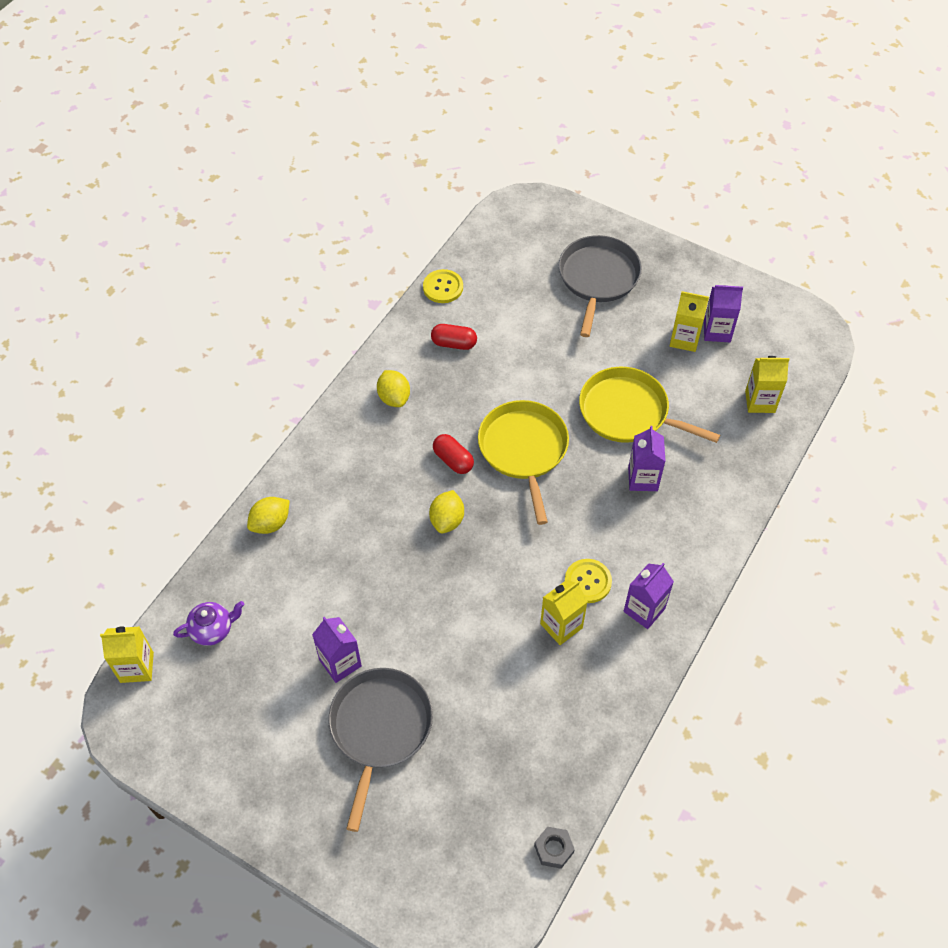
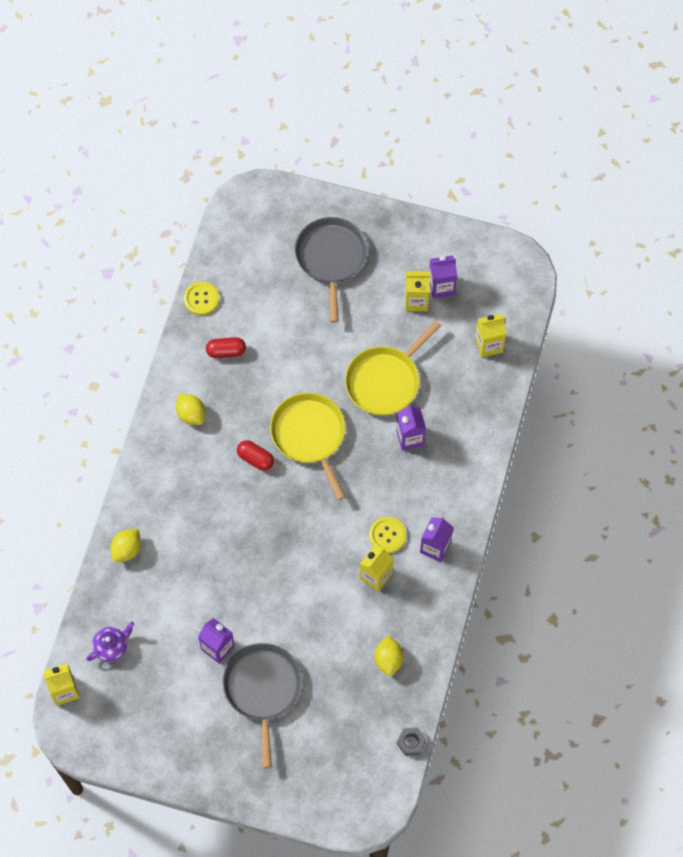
camera: 15 degrees left, 10 degrees up
(447, 520) = (265, 512): yellow lemon -> yellow lemon (388, 660)
(628, 412) = (385, 381): yellow pan -> yellow pan turned 60 degrees counterclockwise

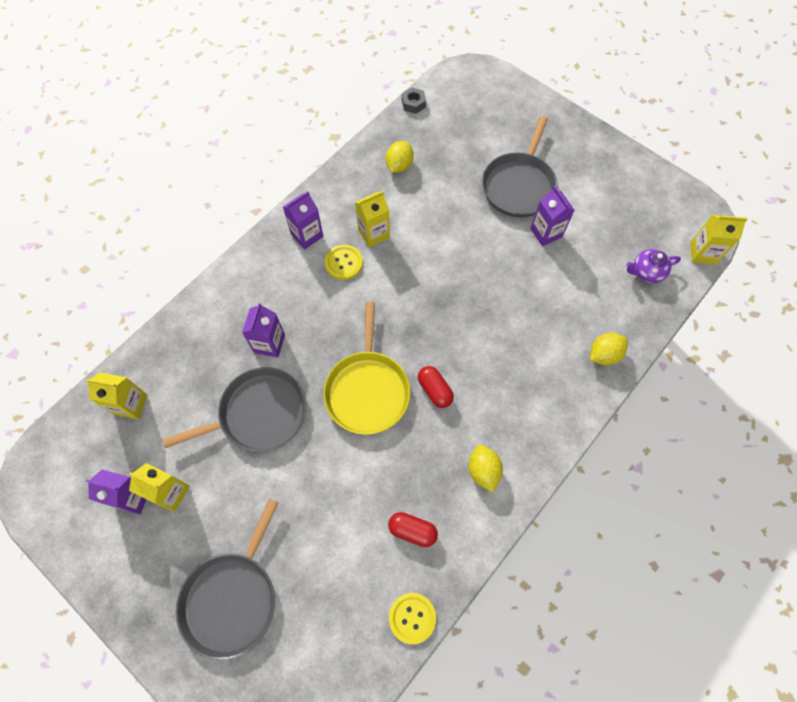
camera: 155 degrees left, 0 degrees up
(385, 381) = (258, 414): yellow pan -> grey pan

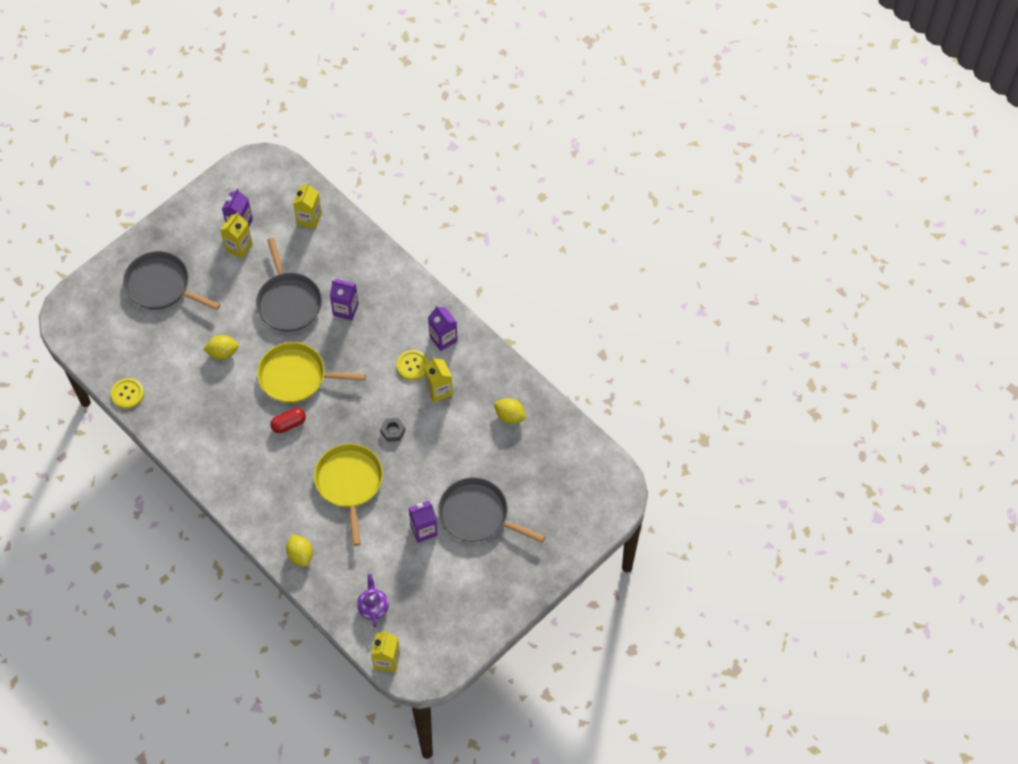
camera: 95 degrees right, 5 degrees down
(412, 530) = (185, 399): red capsule -> none
(413, 104) = (582, 434): grey nut -> grey nut (393, 431)
(483, 470) = (220, 451): yellow lemon -> yellow lemon (223, 353)
(503, 312) = (349, 483): none -> yellow pan

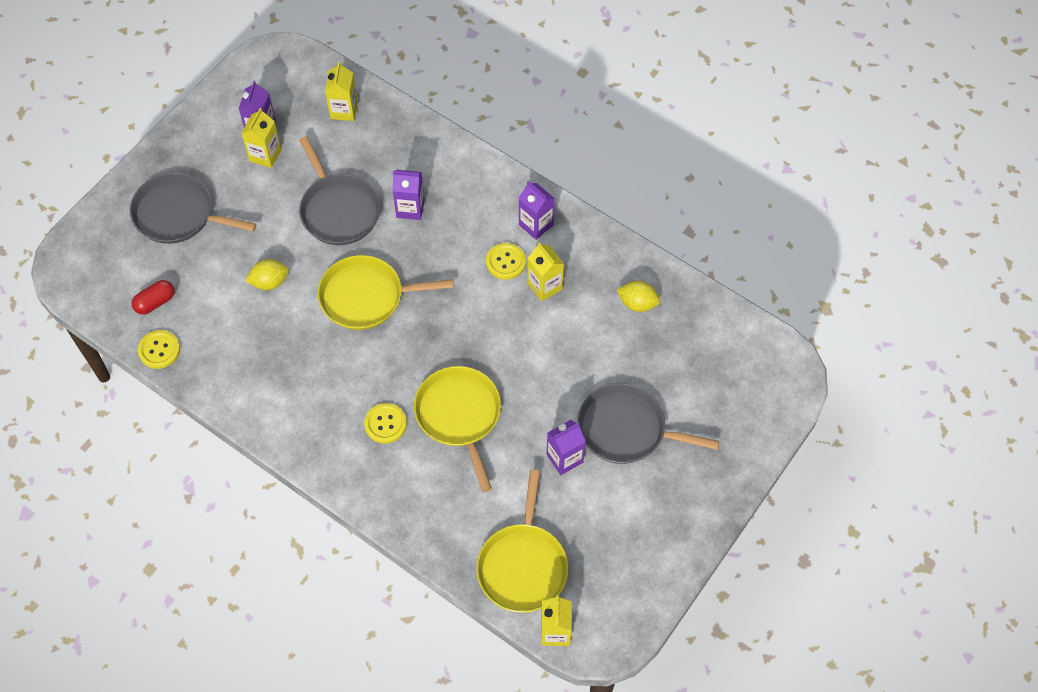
camera: 10 degrees left, 0 degrees up
(289, 424) = (369, 355): red capsule -> red capsule (155, 302)
(291, 480) = (385, 424): none -> yellow button
(300, 555) = (417, 515): yellow lemon -> none
(373, 607) = (523, 565): purple teapot -> yellow pan
(393, 431) = (499, 344): grey nut -> none

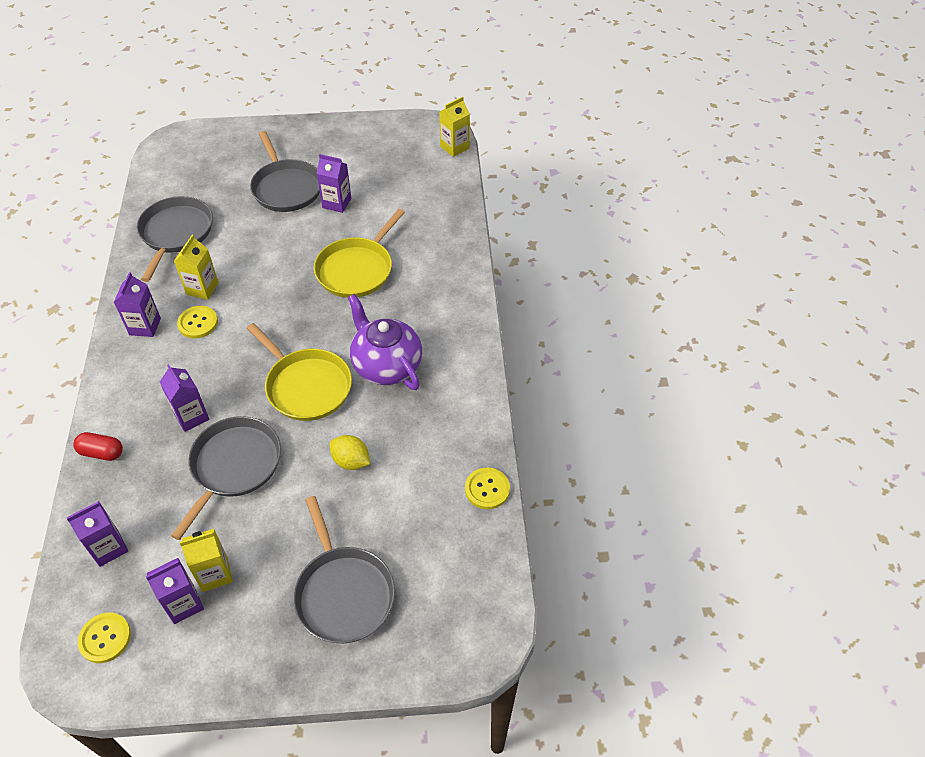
camera: 130 degrees left, 10 degrees down
(155, 302) = (448, 531): red capsule -> red capsule (102, 452)
(332, 364) = (386, 365): none -> purple teapot
(344, 110) = (108, 548): yellow carton -> purple carton
(385, 424) = (403, 303): yellow button -> yellow button (105, 638)
(523, 565) = (430, 181): yellow pan -> none
(637, 303) = (176, 233): yellow lemon -> grey pan

